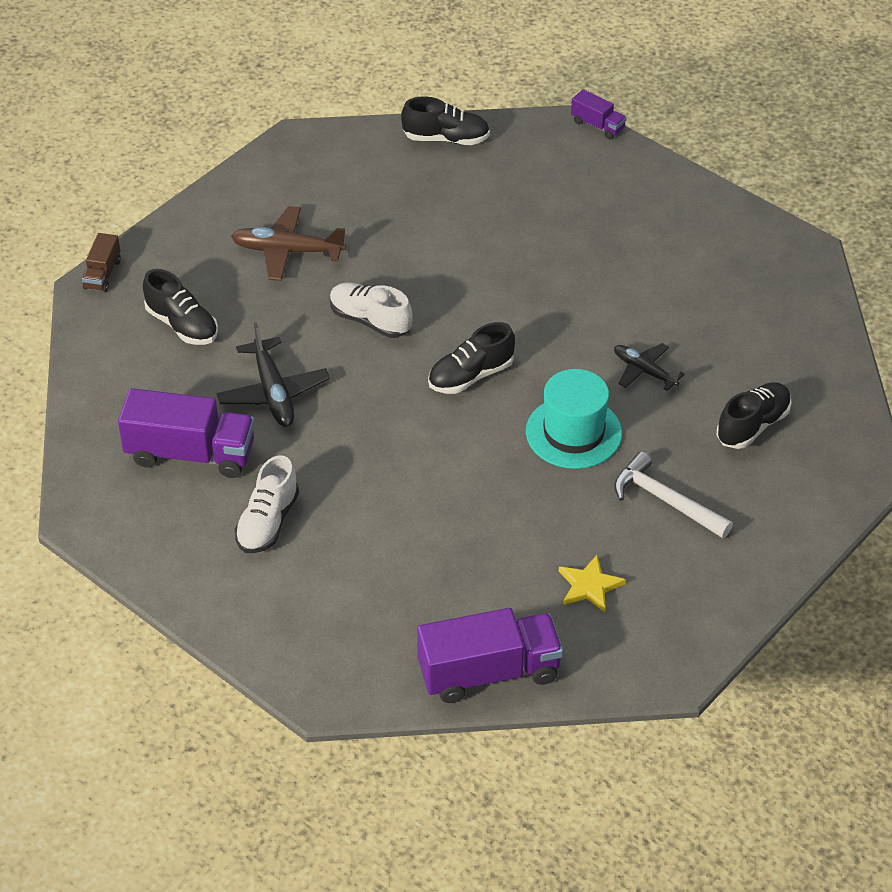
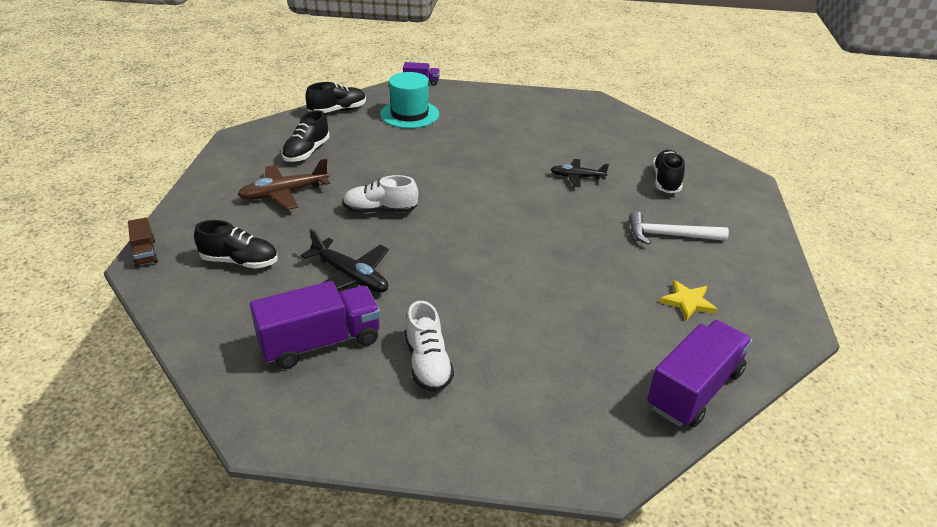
camera: 35 degrees left, 10 degrees down
(471, 376) = (478, 216): black shoe -> black shoe (306, 152)
(573, 433) = (575, 222): turquoise hat -> turquoise hat (409, 114)

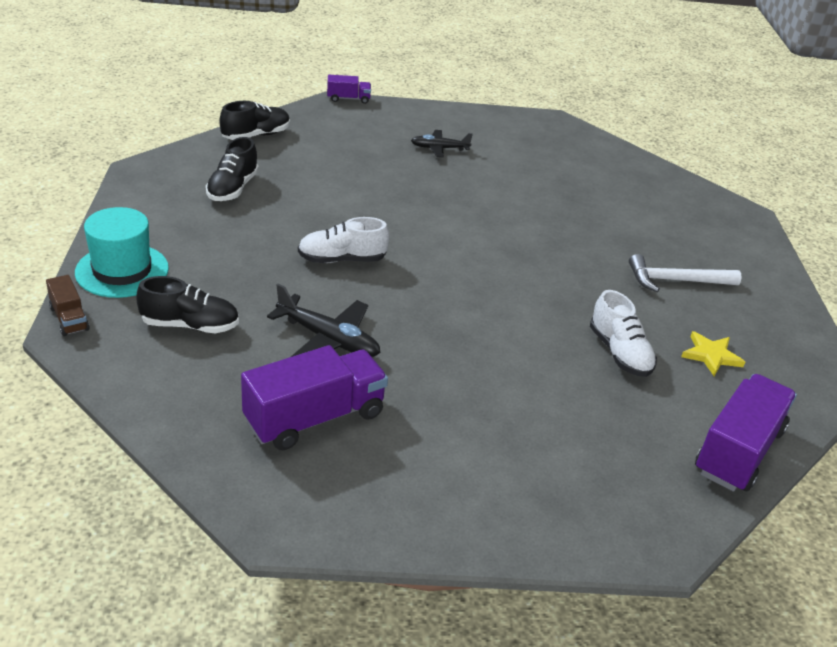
camera: 10 degrees left, 0 degrees up
(284, 193) = (220, 241): brown plane -> none
(409, 114) = (345, 140): turquoise hat -> turquoise hat (122, 270)
(427, 363) = (444, 436): white shoe -> white shoe (619, 353)
(577, 177) = (559, 215): black plane -> black plane (439, 148)
(666, 181) = (658, 217): black shoe -> none

